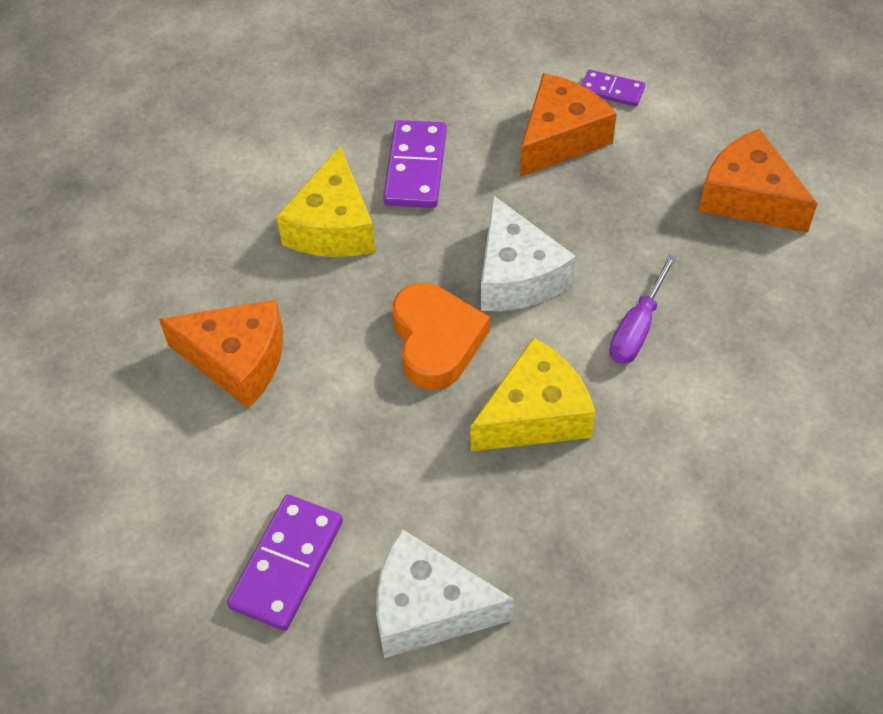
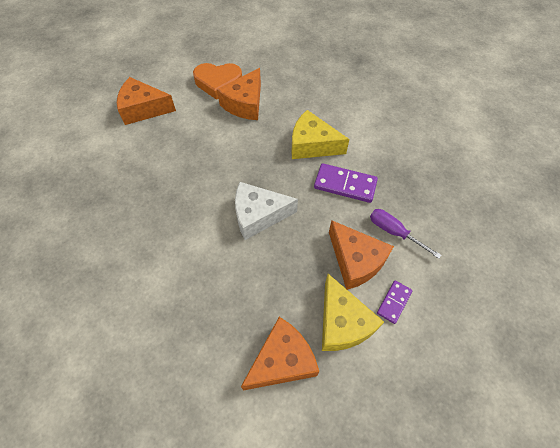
camera: 100 degrees right, 5 degrees up
(287, 564) = (143, 109): purple domino -> orange cheese
(428, 608) = (101, 148): white cheese -> none
(436, 341) = (230, 174): orange heart -> orange heart (218, 83)
(535, 414) = (173, 205): yellow cheese -> yellow cheese (342, 323)
(637, 328) = (205, 264): purple screwdriver -> purple screwdriver (394, 232)

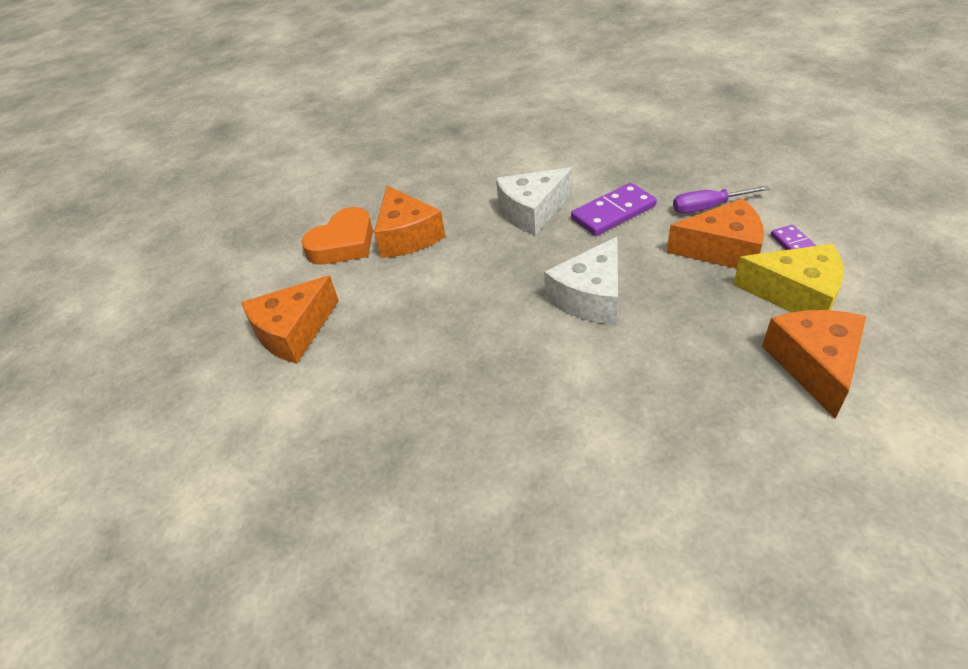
camera: 45 degrees left, 15 degrees down
(312, 145) = (532, 211): yellow cheese -> white cheese

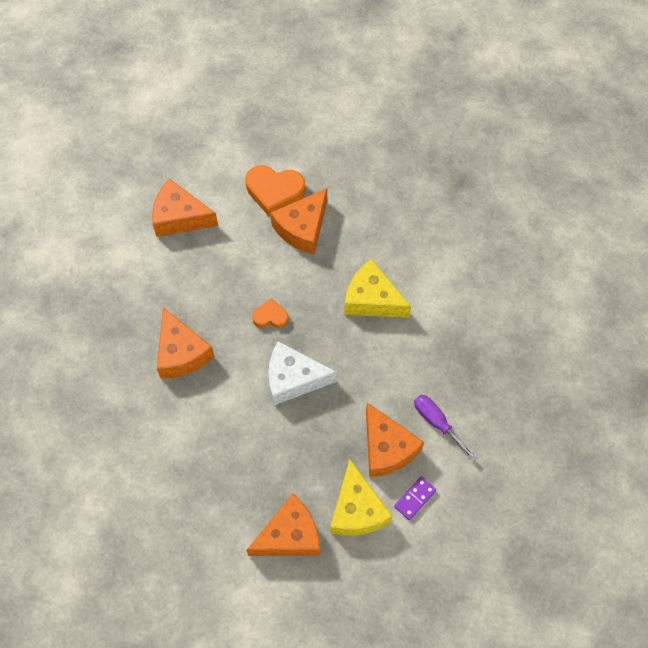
camera: 55 degrees right, 20 degrees up
(483, 392) = (181, 353): none -> orange cheese
(494, 292) = (270, 317): none -> orange heart
(532, 211) = (372, 299): white cheese -> yellow cheese
(613, 212) = (398, 357): purple domino -> none

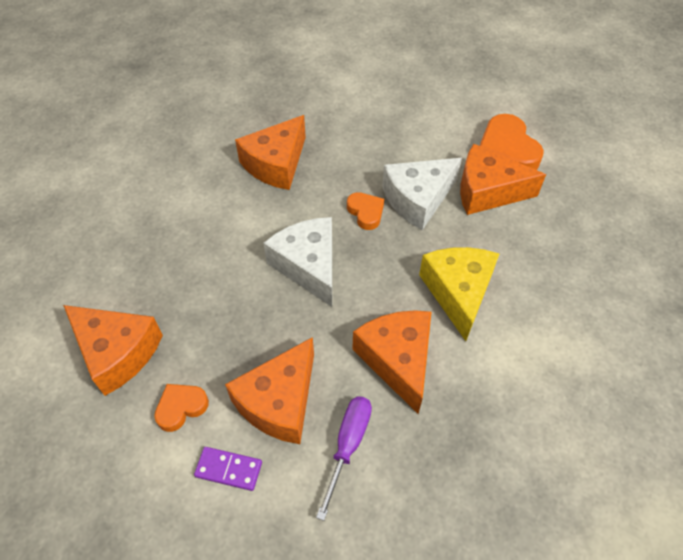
camera: 60 degrees right, 10 degrees down
(180, 217) = (415, 99): orange cheese -> orange cheese (397, 360)
(280, 276) = (418, 199): none -> white cheese
(357, 510) = (181, 407): yellow cheese -> orange heart

